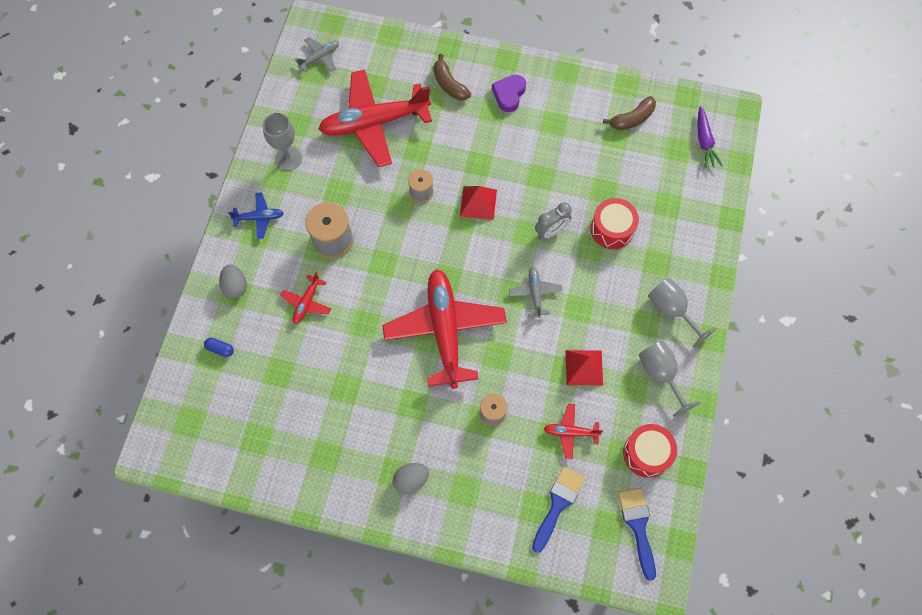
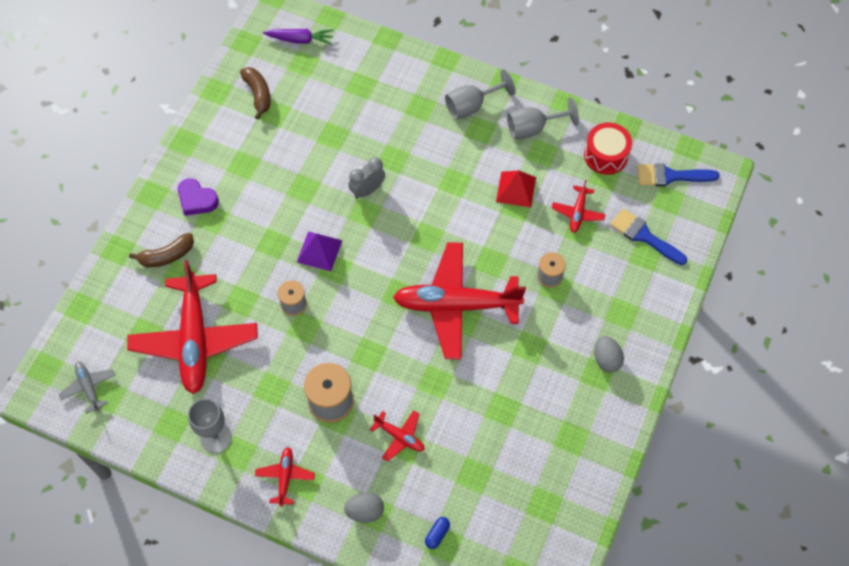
camera: 80 degrees left, 5 degrees down
(259, 218) = (285, 477): blue plane -> red plane
(478, 202) = (319, 251): red pyramid -> purple pyramid
(535, 293) = (432, 217): grey plane -> none
(551, 231) = (367, 190): grey clock -> grey clock turned 105 degrees counterclockwise
(612, 229) = (377, 137): red drum -> none

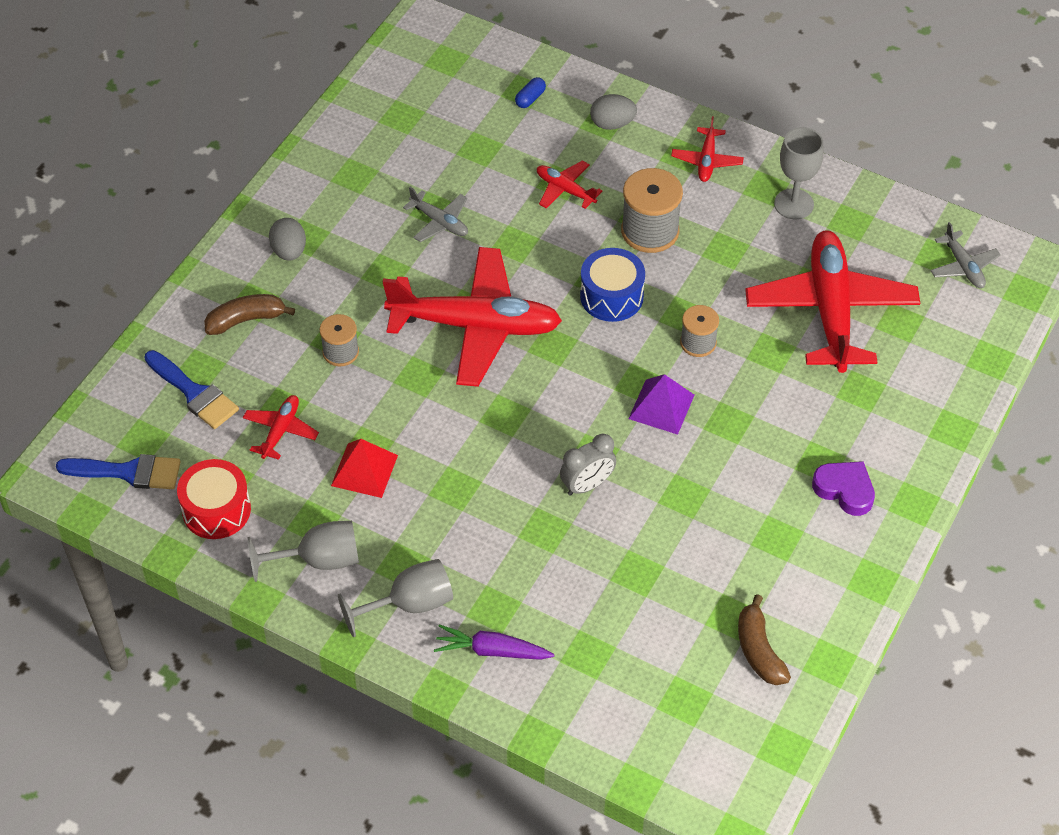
camera: 175 degrees left, 10 degrees down
(167, 255) = (881, 416): brown banana -> brown banana (246, 320)
(300, 39) = (689, 745): purple carrot -> purple carrot (492, 651)
(358, 338) = (611, 296): none -> blue drum
(496, 396) = (439, 222): none -> grey plane

